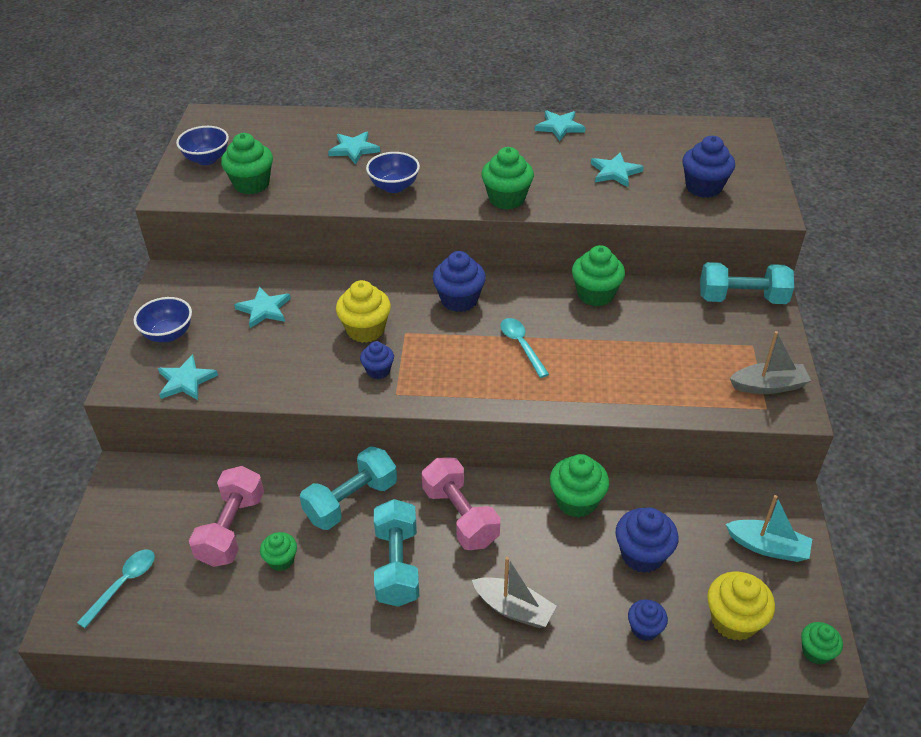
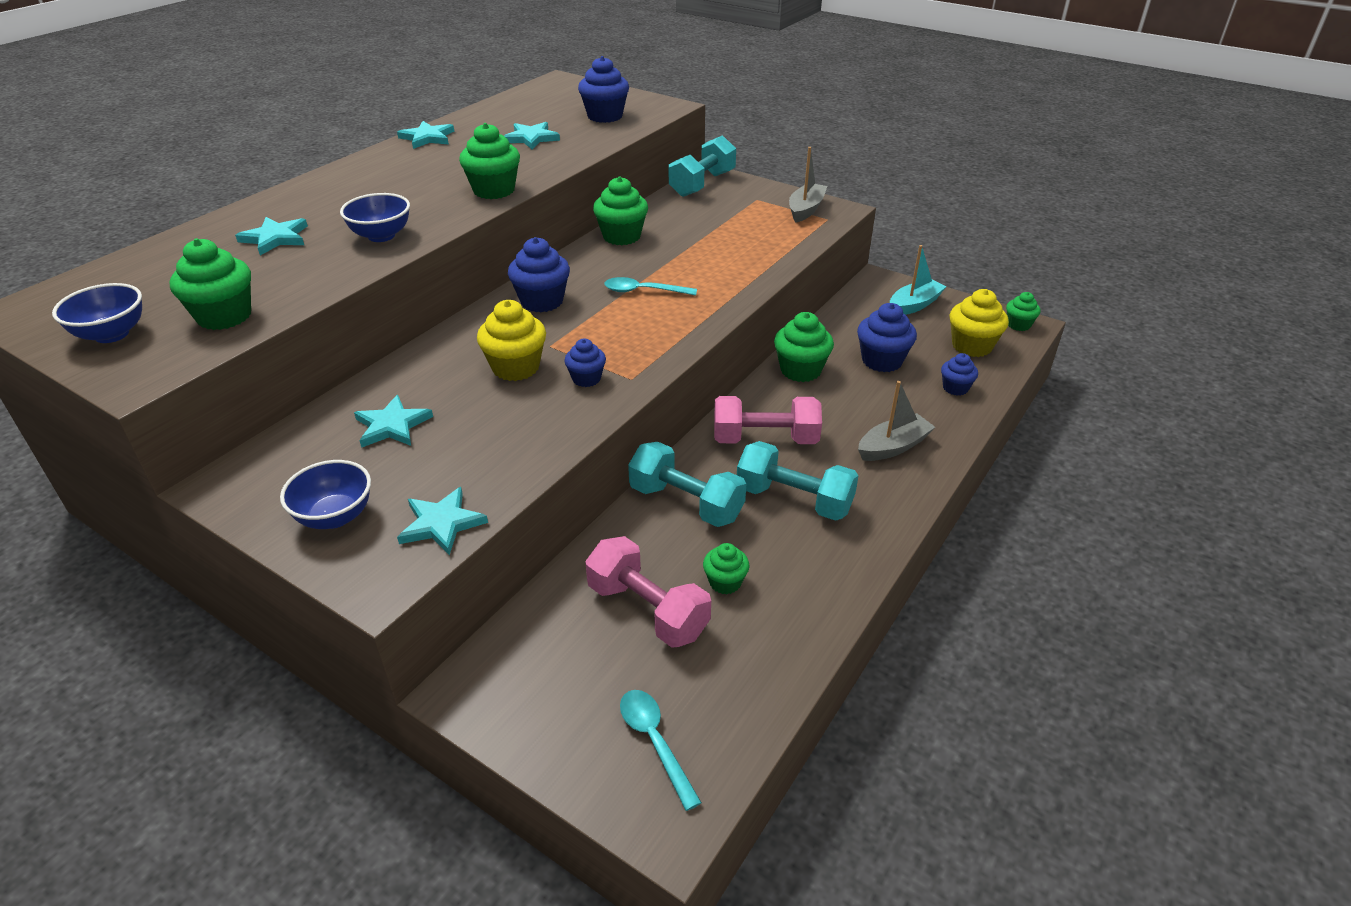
camera: 60 degrees left, 5 degrees down
(351, 501) = (686, 503): turquoise dumbbell -> turquoise dumbbell turned 45 degrees counterclockwise

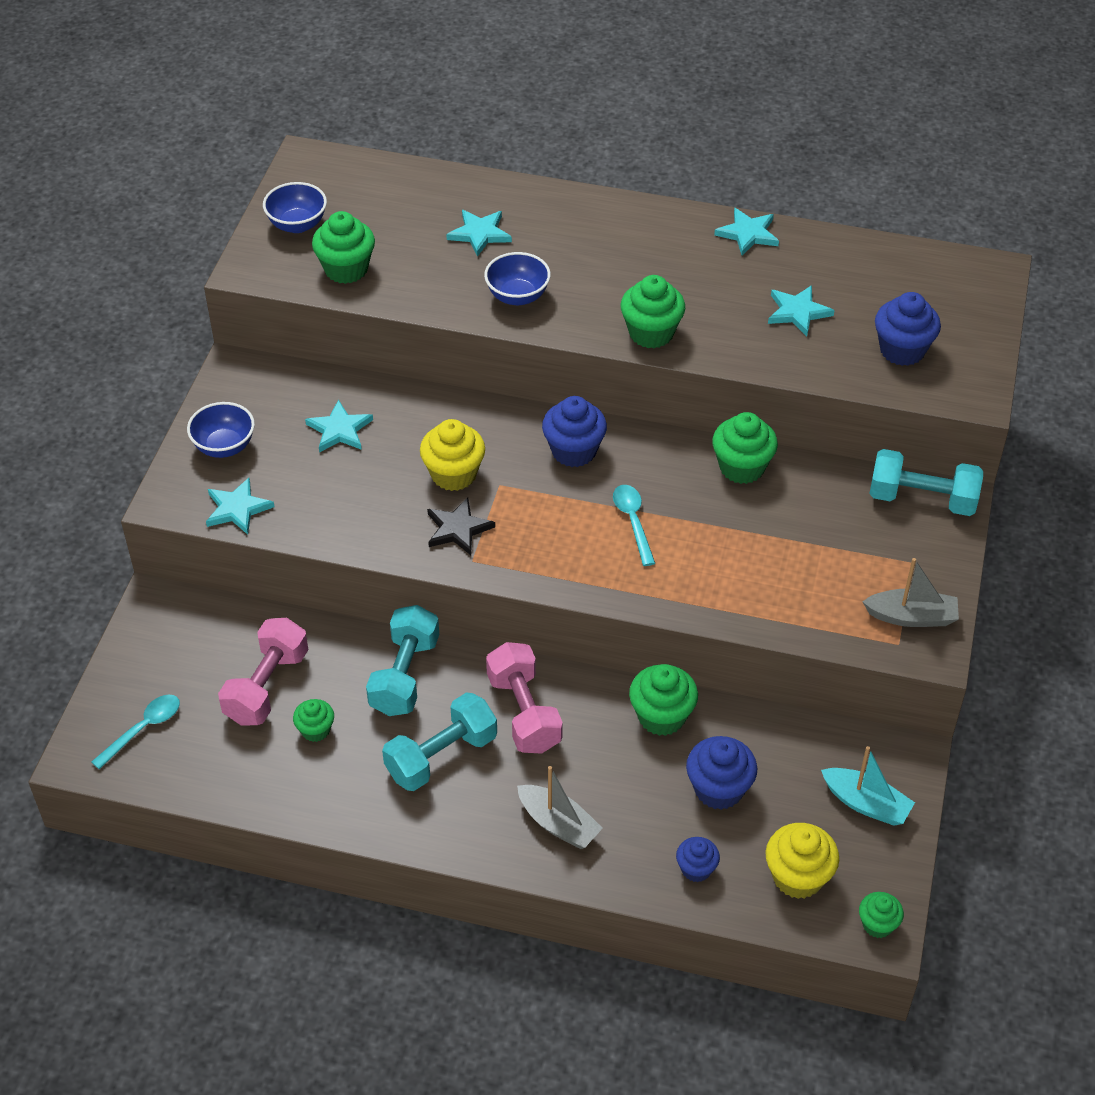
camera: 70 degrees right, 10 degrees up
(586, 379) = (458, 529): blue cupcake -> black star
(794, 500) = (441, 756): turquoise dumbbell -> turquoise dumbbell turned 45 degrees clockwise

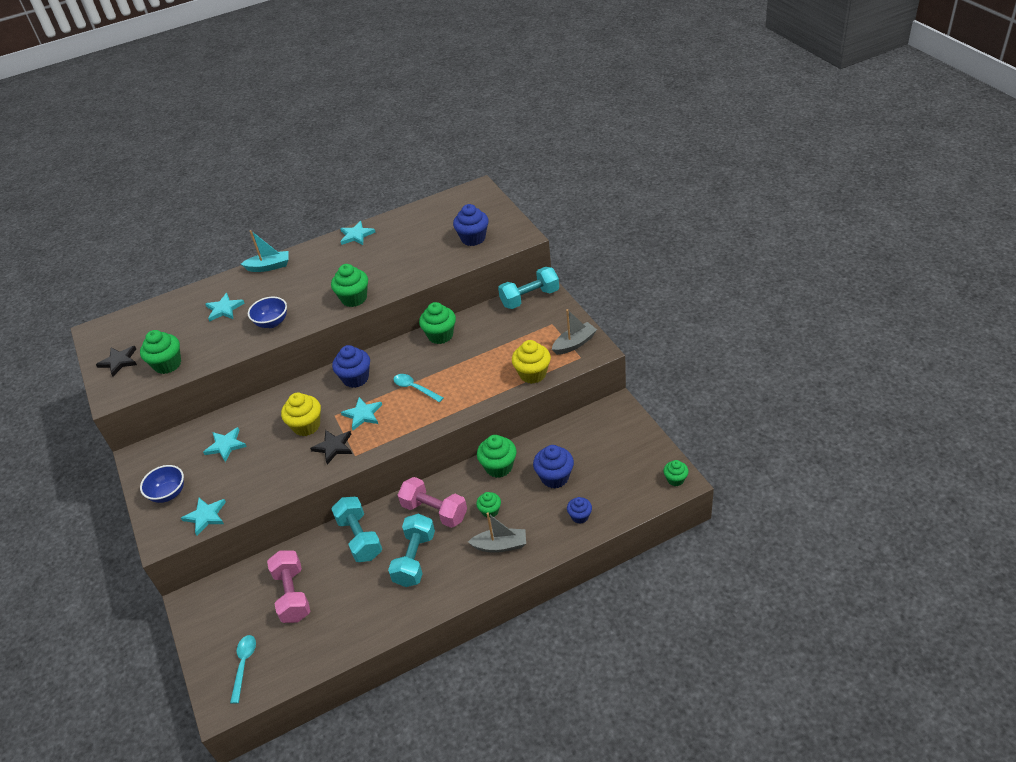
camera: 35 degrees left, 5 degrees down
(297, 224) = (119, 361): blue bowl -> black star
(315, 730) = (339, 595): green cupcake -> green cupcake (490, 511)
(797, 312) = (412, 251): turquoise star -> turquoise star (363, 414)
(798, 877) = (624, 486): yellow cupcake -> yellow cupcake (533, 374)
(866, 804) = (620, 437): turquoise boat -> turquoise boat (269, 266)

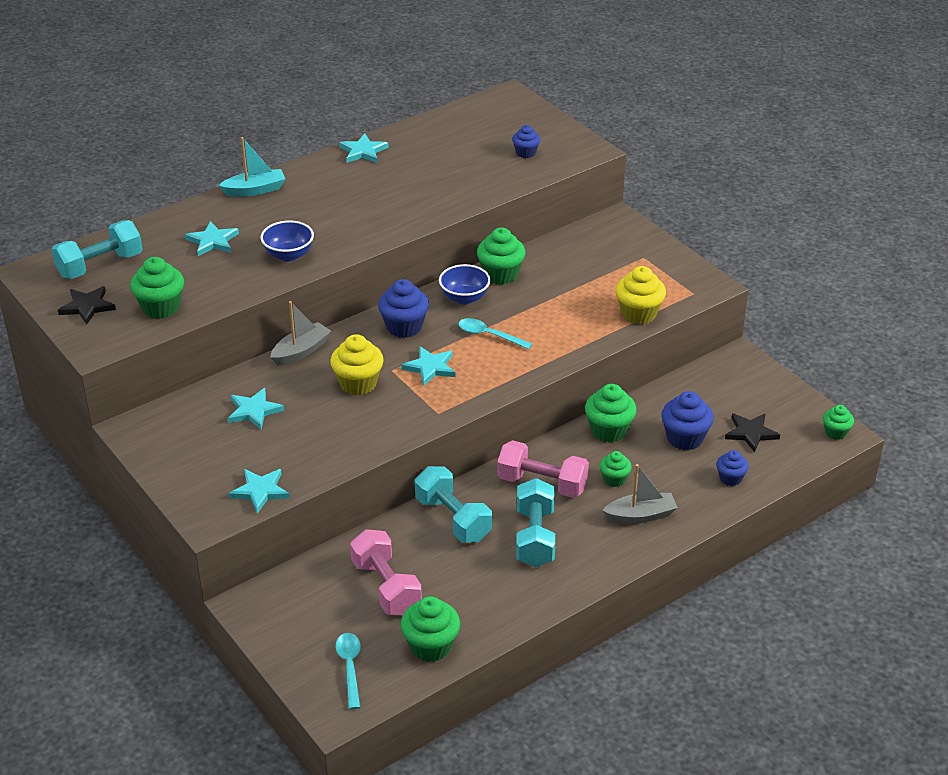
camera: 15 degrees left, 5 degrees down
(168, 493) = (196, 469): blue bowl -> blue bowl (464, 298)
(333, 447) = (405, 405): black star -> black star (751, 433)
(354, 298) = (391, 224): green cupcake -> green cupcake (431, 646)
(473, 238) = (526, 153): blue cupcake -> blue cupcake, size x0.60
(530, 298) = (604, 229): turquoise dumbbell -> turquoise dumbbell (100, 265)
(574, 344) = (680, 278): grey boat -> grey boat (301, 351)

